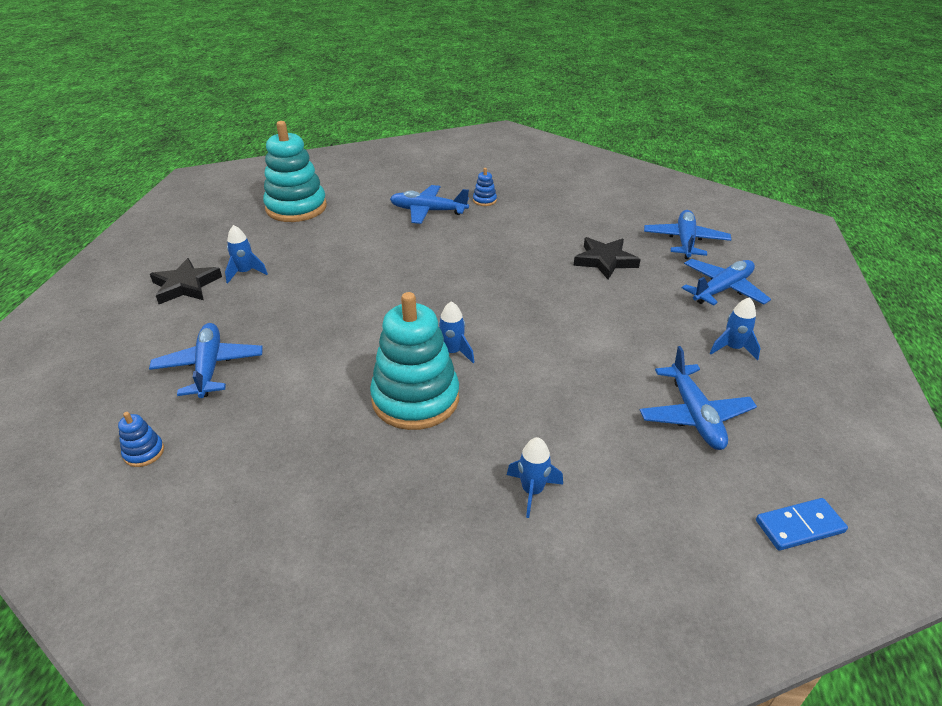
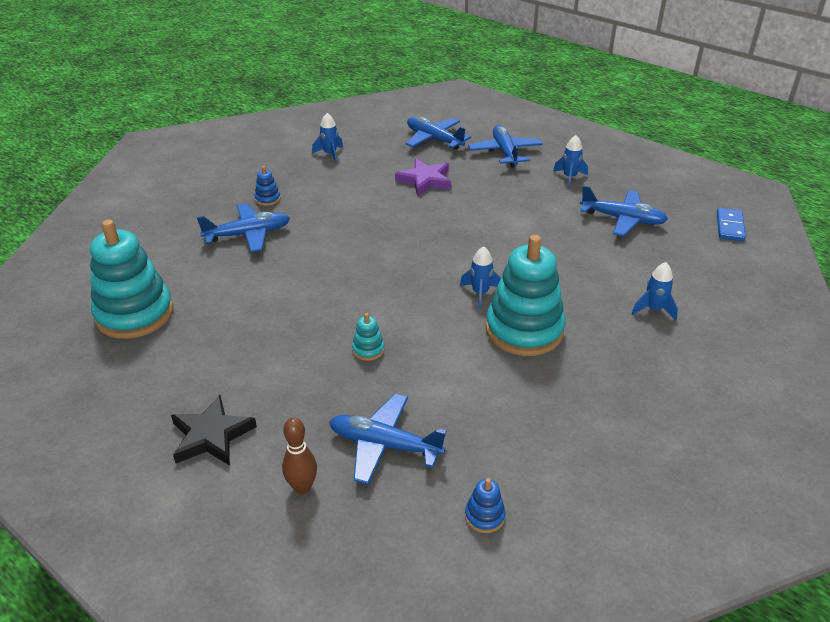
camera: 60 degrees left, 0 degrees up
(147, 344) = (302, 487): none -> brown bowling pin
(245, 273) = (233, 383): blue rocket -> blue rocket (330, 154)
(323, 318) = (368, 349): none -> turquoise stacking toy
(428, 211) = (248, 234): blue plane -> blue plane turned 150 degrees counterclockwise
(605, 261) = (425, 180): black star -> purple star

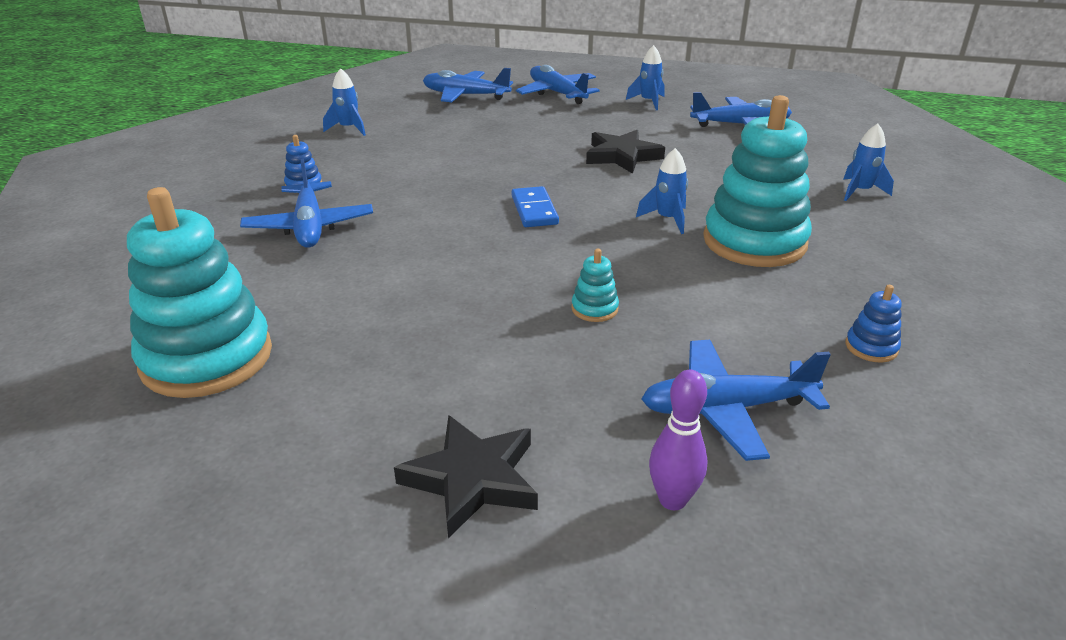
camera: 25 degrees left, 5 degrees down
(248, 234) = (309, 226): blue plane -> blue plane turned 120 degrees clockwise
(302, 487) = (672, 500): brown bowling pin -> purple bowling pin
(425, 180) = (492, 132): purple star -> none
(484, 516) = (932, 448): blue stacking toy -> blue stacking toy (871, 347)
(499, 227) = (622, 156): none -> black star
(730, 227) = (845, 112): blue domino -> blue domino (534, 210)

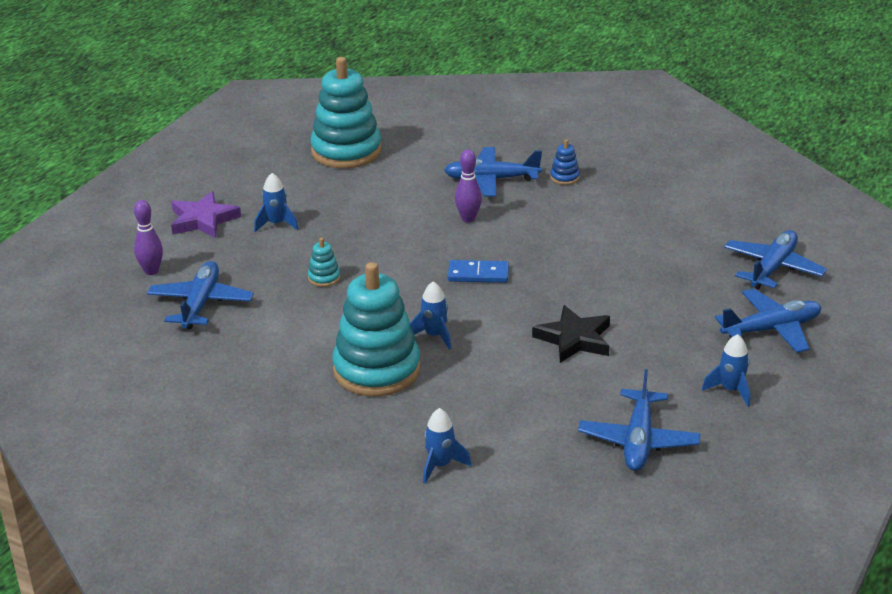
camera: 105 degrees right, 0 degrees up
(349, 128) = (686, 198): blue rocket -> blue rocket (276, 224)
(412, 230) = (468, 219): none -> purple bowling pin
(472, 479) = (203, 220): black star -> purple star
(871, 347) = (218, 377): blue stacking toy -> none

